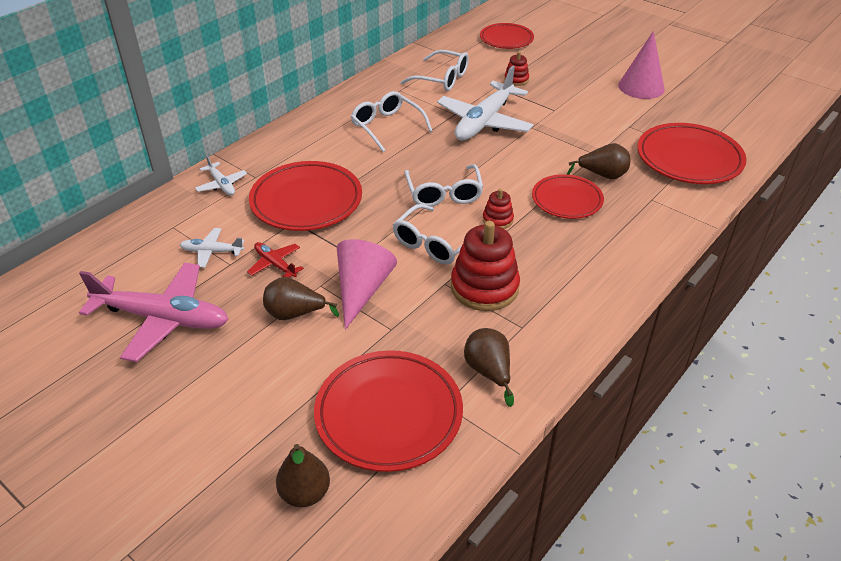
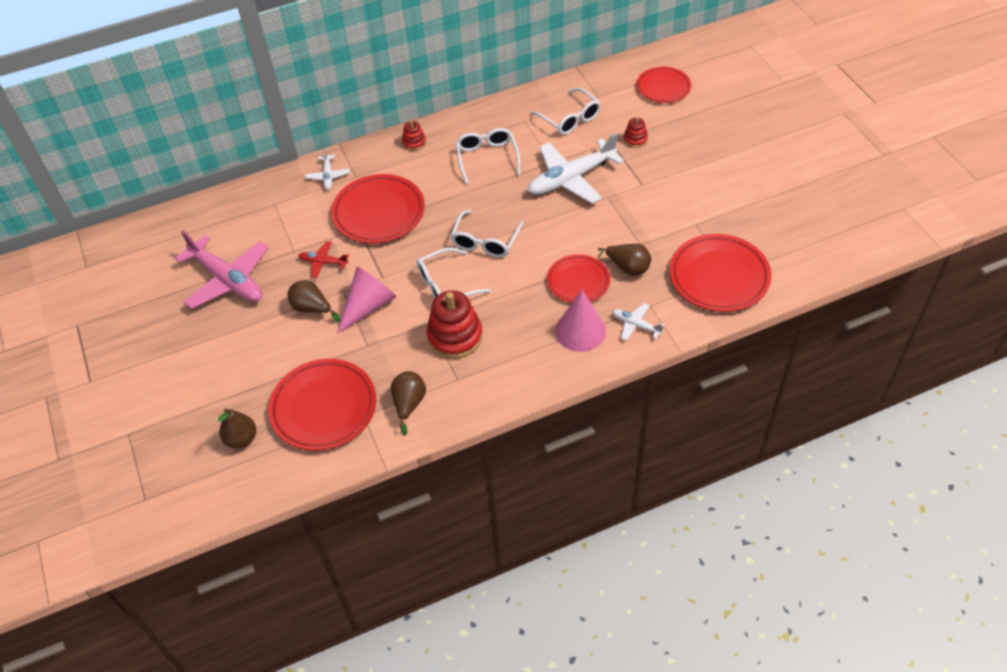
camera: 30 degrees right, 10 degrees up
(212, 252) = (288, 236): white plane -> white plane (636, 325)
(275, 264) = (323, 262): red plane -> red plane turned 60 degrees counterclockwise
(497, 220) = (509, 281): red stacking toy -> red stacking toy (414, 142)
(641, 87) = (745, 183): pink cone -> pink cone (580, 331)

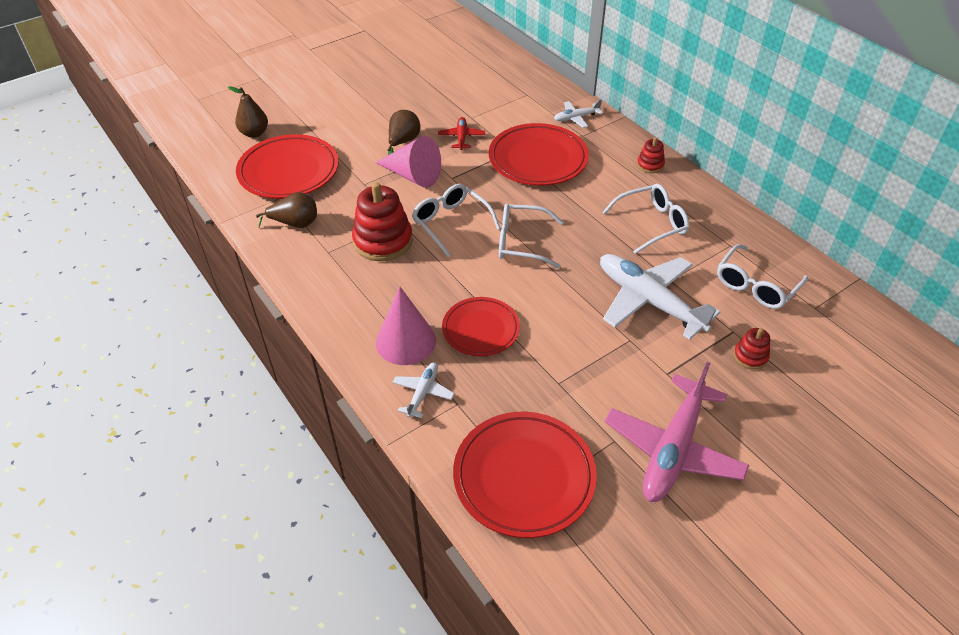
camera: 75 degrees right, 5 degrees down
(227, 280) = (427, 89): pink plane -> pink plane (673, 448)
(628, 268) = (515, 374): brown pear -> none
(663, 88) = (875, 377): red plate -> none

